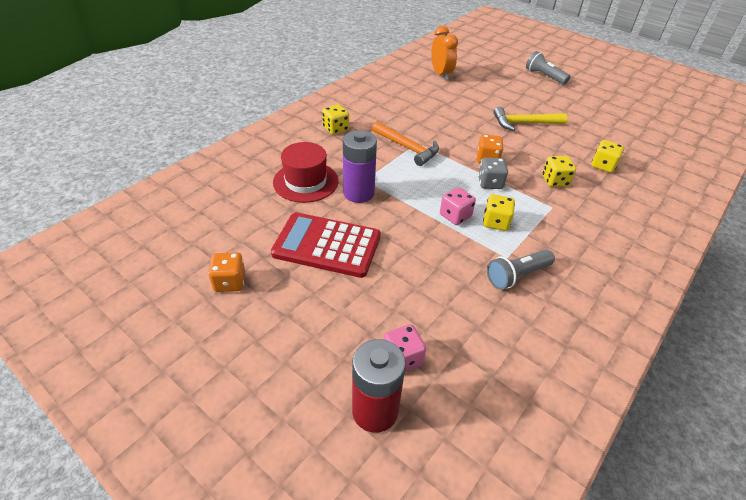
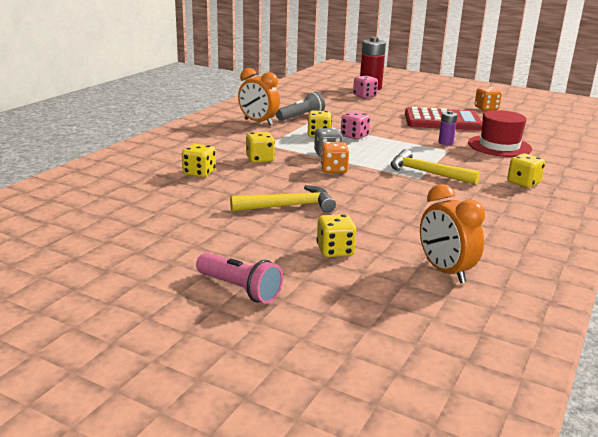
camera: 170 degrees right, 20 degrees down
(358, 193) = (445, 143): purple battery -> purple battery, size x0.51
(407, 148) = (426, 173): orange hammer -> yellow hammer
(496, 90) = (335, 251): none -> yellow dice
(544, 76) = (239, 289): grey flashlight -> pink flashlight
(572, 263) = (258, 122): none -> orange clock

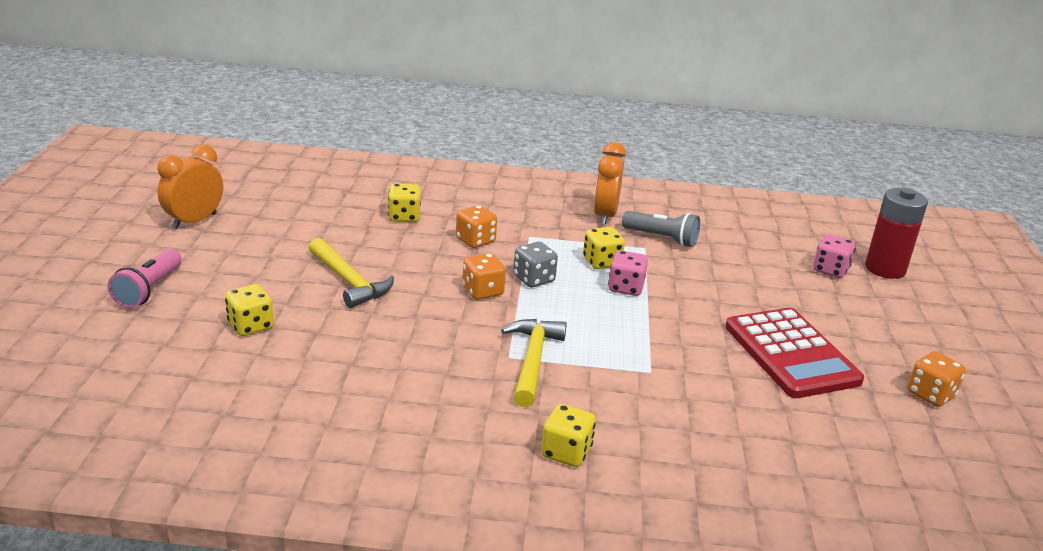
camera: 65 degrees right, 5 degrees up
(260, 159) = (475, 240): yellow dice -> orange dice
(445, 143) = (682, 366): purple battery -> none
(445, 271) = (230, 402): orange clock -> orange clock (194, 221)
(499, 146) = (723, 420): red hat -> none

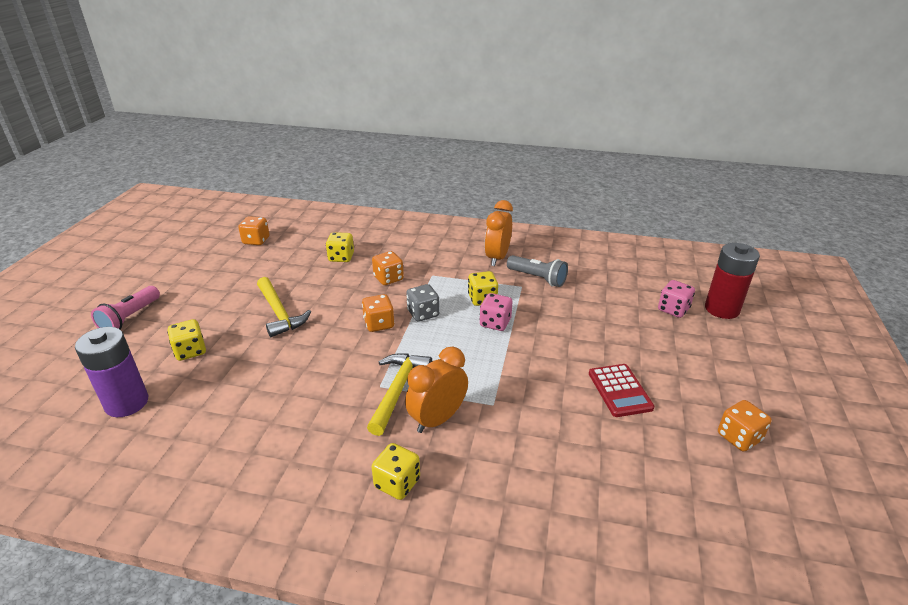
camera: 10 degrees right, 5 degrees up
(194, 221) = (187, 260): orange clock -> orange clock (437, 419)
(194, 384) = (127, 403): none -> purple battery
(280, 197) = (256, 240): none -> orange dice
(791, 354) = (619, 390): red calculator -> red calculator, size x0.60

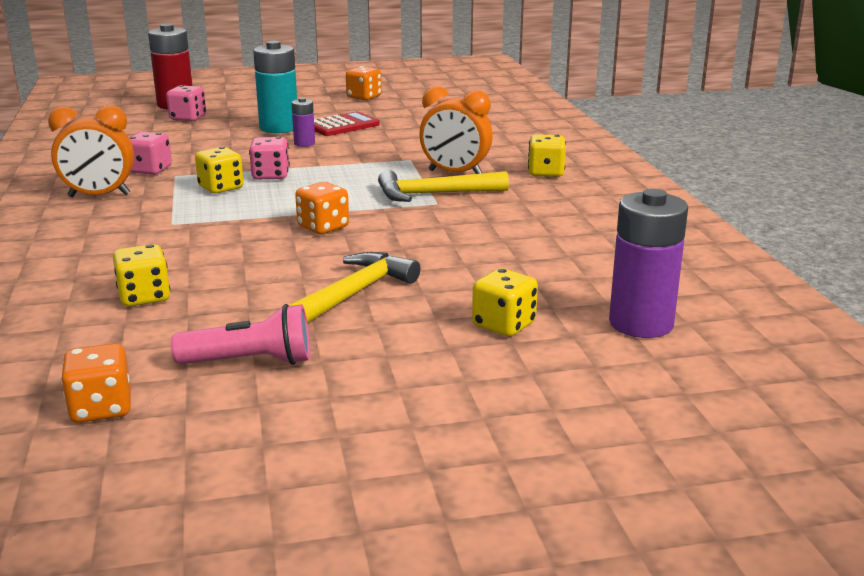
camera: 115 degrees left, 10 degrees down
(130, 318) = (488, 423): pink flashlight -> pink flashlight (250, 362)
(388, 278) = (199, 246): orange dice -> none
(423, 314) = (279, 210): grey dice -> none
(537, 278) = (150, 170): grey flashlight -> pink dice
(570, 355) = (304, 143): none -> purple battery
(625, 351) = (279, 128): none -> turquoise battery

